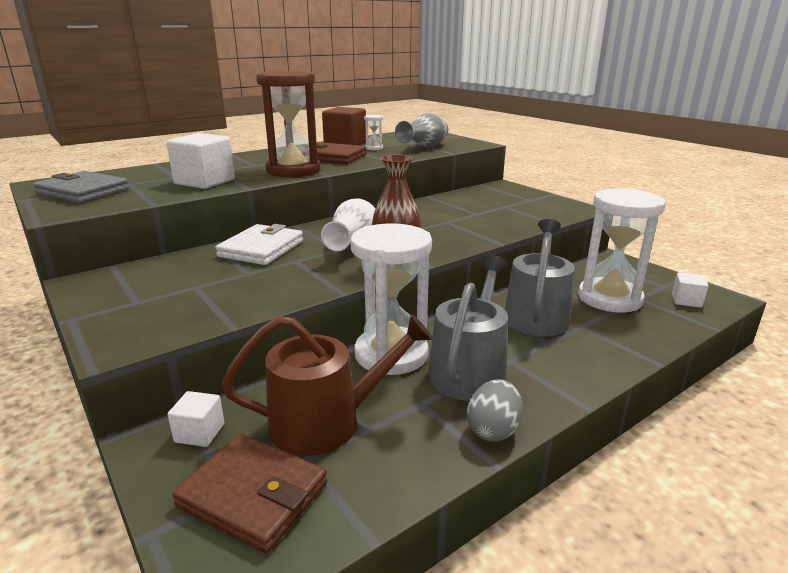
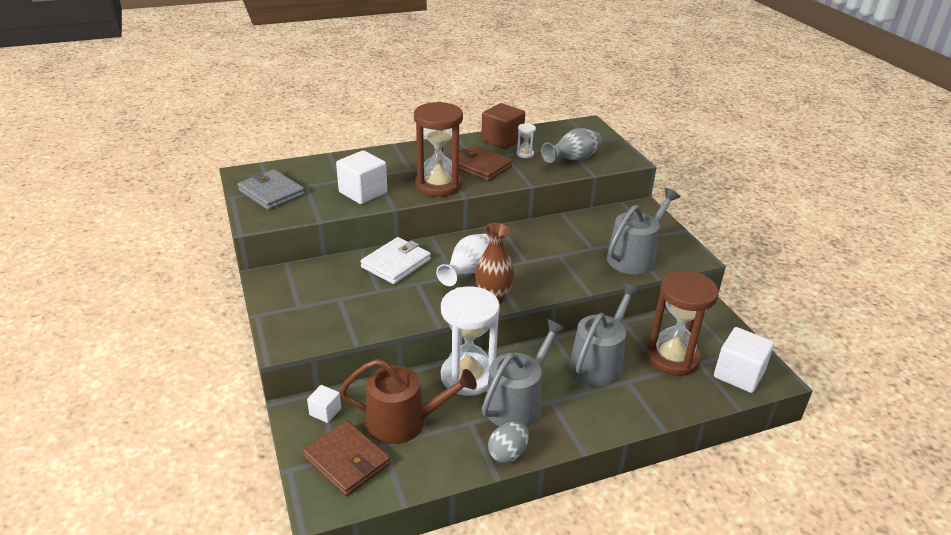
camera: 15 degrees right, 10 degrees up
(524, 214) = (634, 257): none -> grey watering can
(609, 298) = (672, 358): white hourglass -> brown hourglass
(686, 301) = (739, 374): white cube -> white cube, size x1.86

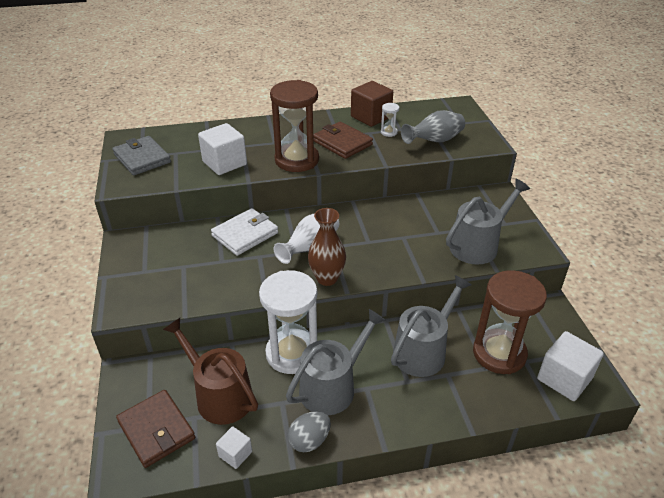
camera: 10 degrees right, 5 degrees up
(325, 412) = (150, 376): white cube -> white cube (235, 454)
(404, 422) = (219, 395): brown watering can -> brown watering can turned 150 degrees counterclockwise

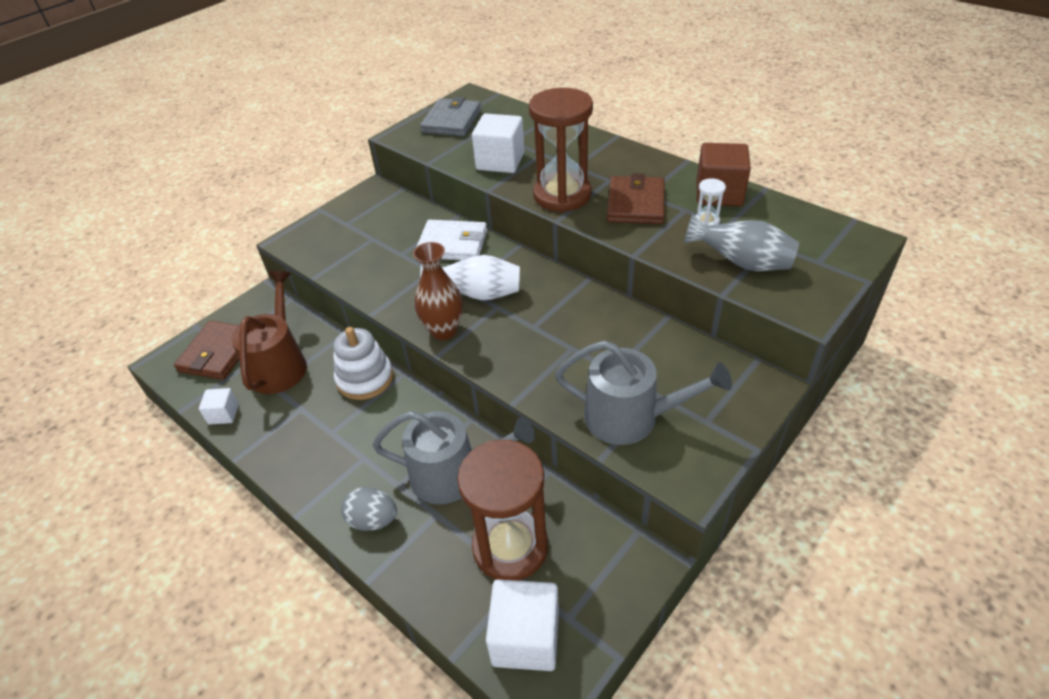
camera: 55 degrees right, 5 degrees up
(292, 353) = (365, 378): white hourglass -> white stacking toy
(309, 440) = (269, 453): grey egg -> grey egg (373, 520)
(332, 386) = (346, 431): grey watering can -> none

